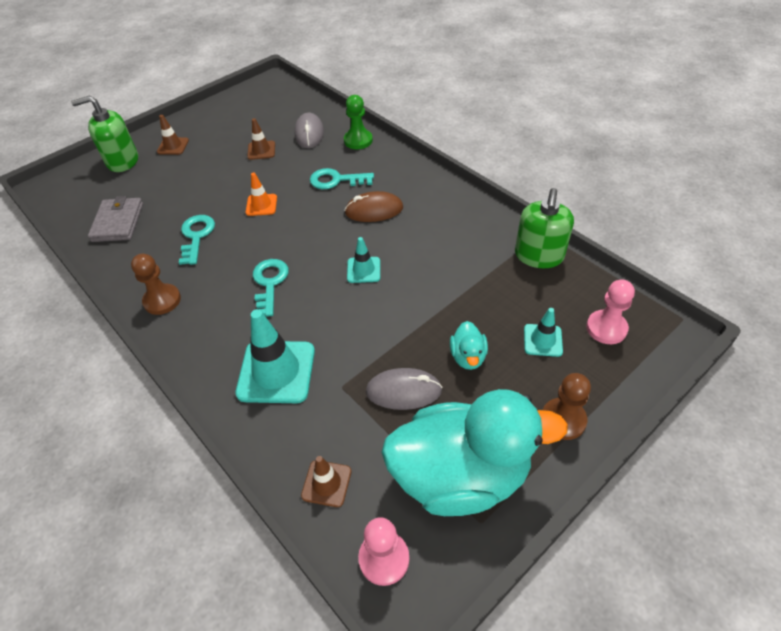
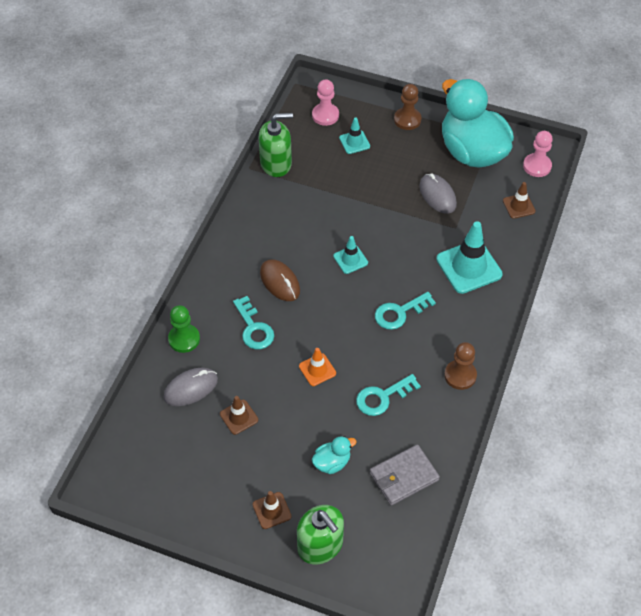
camera: 120 degrees left, 5 degrees up
(468, 357) = (391, 174): turquoise duck -> turquoise duck (332, 462)

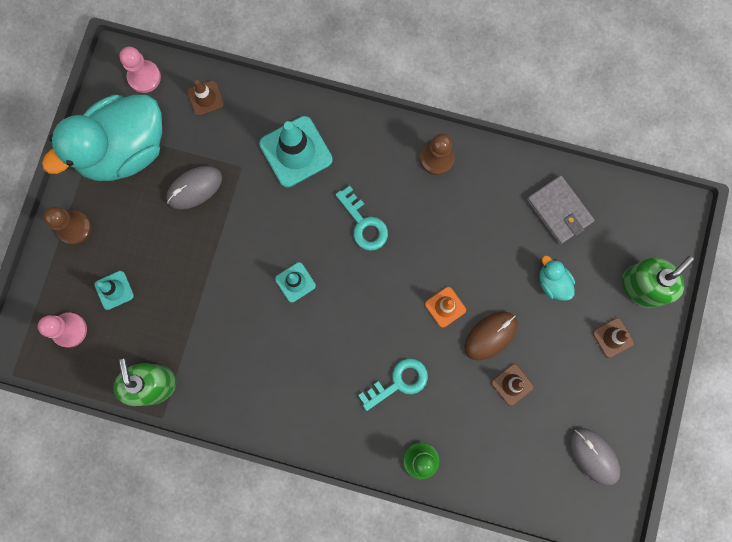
camera: 95 degrees left, 25 degrees up
(191, 388) = (483, 442): grey mouse -> grey mouse (593, 456)
(280, 282) = (333, 360): brown mouse -> brown mouse (490, 335)
(382, 397) = (471, 236): turquoise key -> none

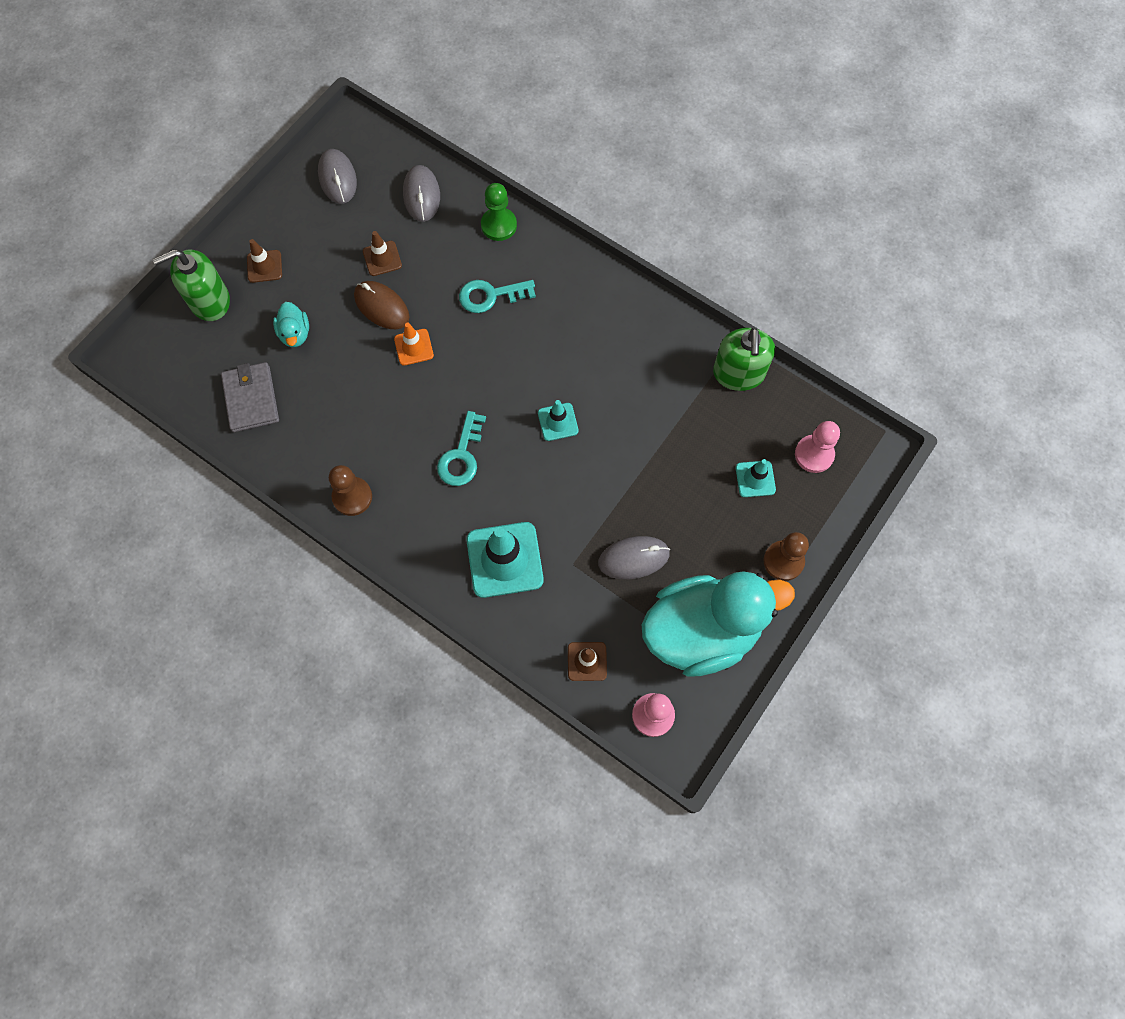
camera: 160 degrees left, 10 degrees down
(364, 224) = (461, 456): turquoise key -> turquoise key turned 150 degrees counterclockwise
(490, 335) = (381, 307): brown mouse -> brown mouse turned 60 degrees clockwise
(506, 466) = (422, 195): none -> grey mouse

